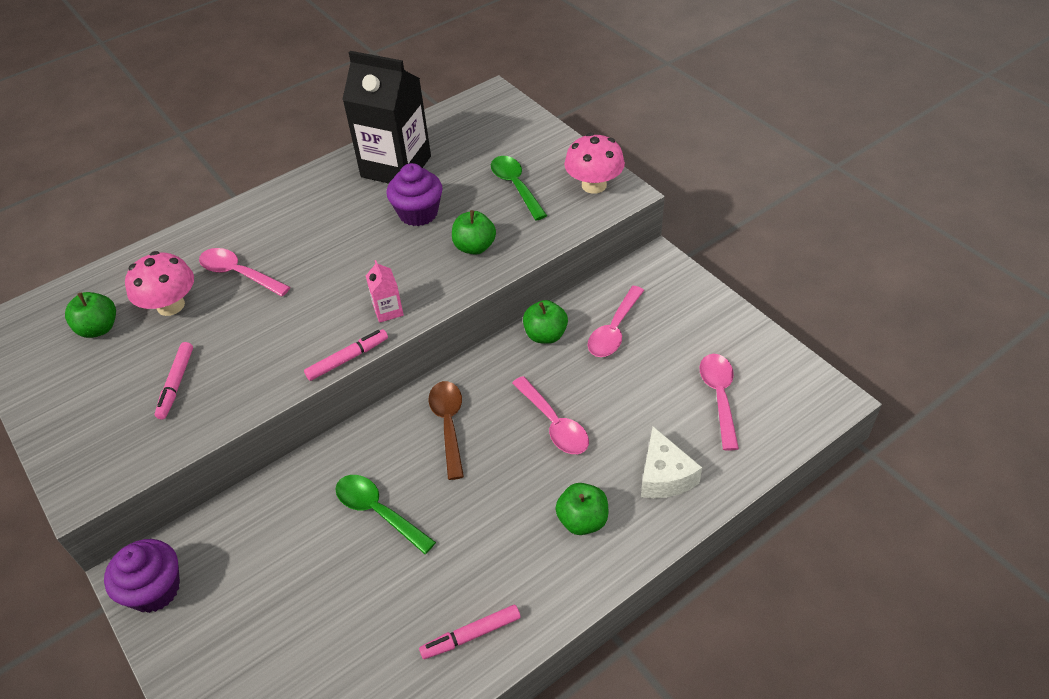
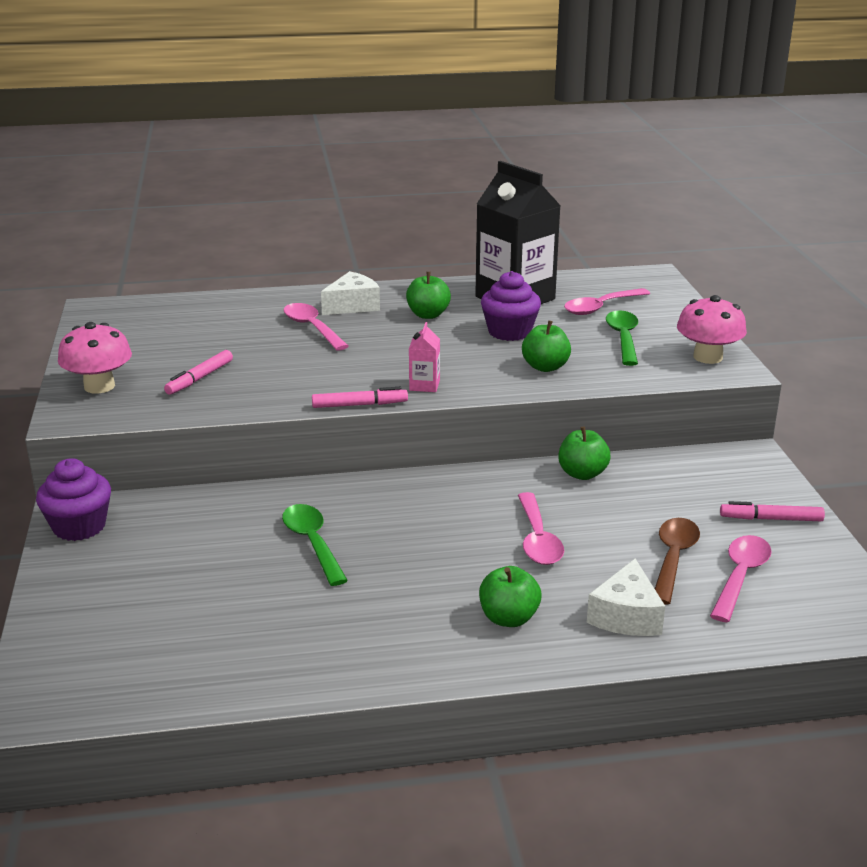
camera: 25 degrees right, 20 degrees down
(99, 328) = (169, 329): green apple -> green apple (428, 315)
(170, 305) = (238, 331): pink mushroom -> pink mushroom (99, 386)
(257, 229) = (353, 306): none -> white cheese
(448, 424) = (430, 506): brown spoon -> brown spoon (673, 558)
(471, 635) = (326, 659): pink marker -> pink marker (771, 519)
(614, 330) = (660, 492): pink spoon -> pink spoon (600, 307)

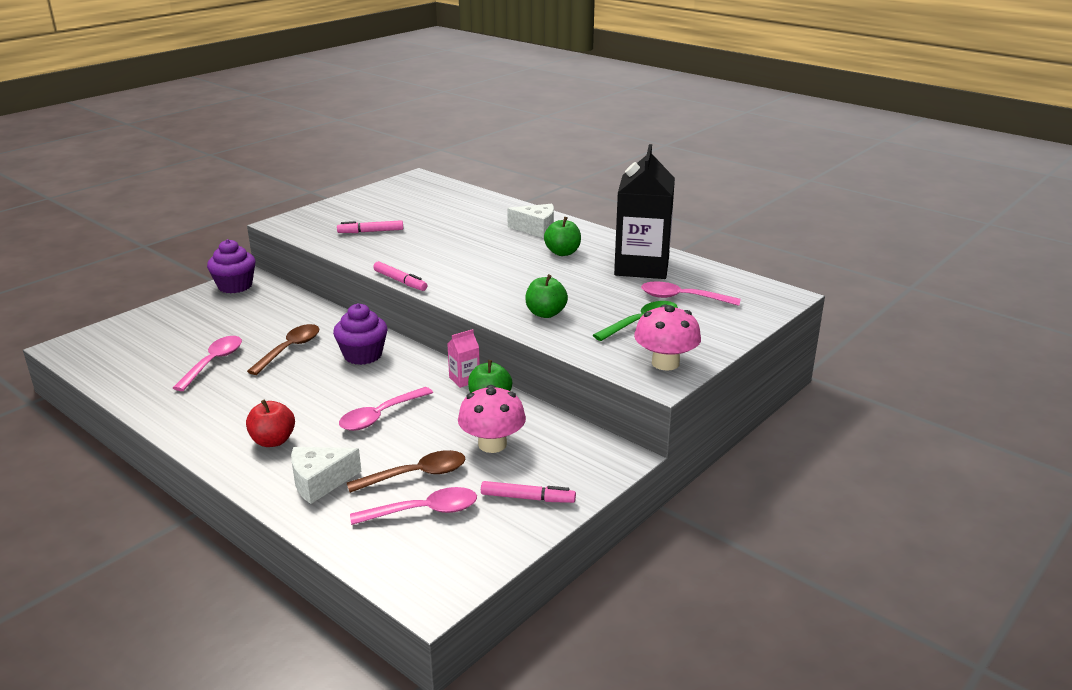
camera: 50 degrees right, 0 degrees up
(99, 386) = (325, 215): pink mushroom -> pink mushroom (492, 444)
(312, 328) = (484, 231): pink spoon -> pink spoon (213, 362)
(312, 543) = (290, 349): green spoon -> brown spoon
(424, 385) = (456, 288): pink carton -> pink carton (464, 379)
(508, 618) = (273, 441): green apple -> red apple
(509, 332) = (582, 284): purple cupcake -> purple cupcake (363, 355)
(771, 519) = (527, 498): pink marker -> pink marker turned 135 degrees clockwise

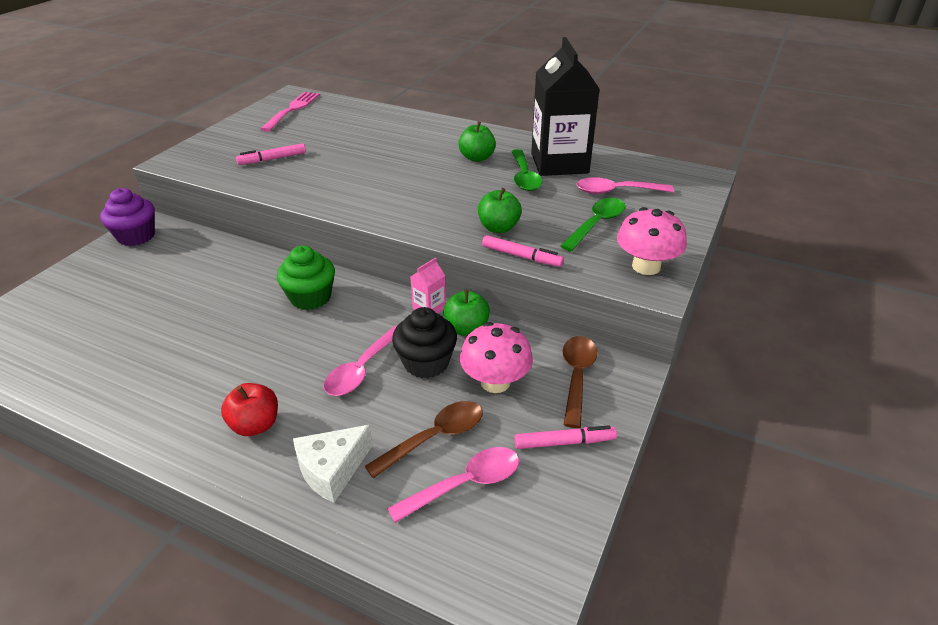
camera: 15 degrees left, 10 degrees up
(213, 362) = (146, 334): pink spoon -> none
(290, 349) = (228, 303): brown spoon -> brown spoon (577, 377)
(363, 355) = (310, 297): purple cupcake -> green cupcake
(400, 281) = (331, 212): pink marker -> pink marker (521, 256)
(410, 191) = (292, 110): none -> pink fork
(438, 420) = (426, 363): none -> black cupcake
(536, 229) = (438, 136): white cheese -> none
(598, 274) = (524, 177): none -> green spoon

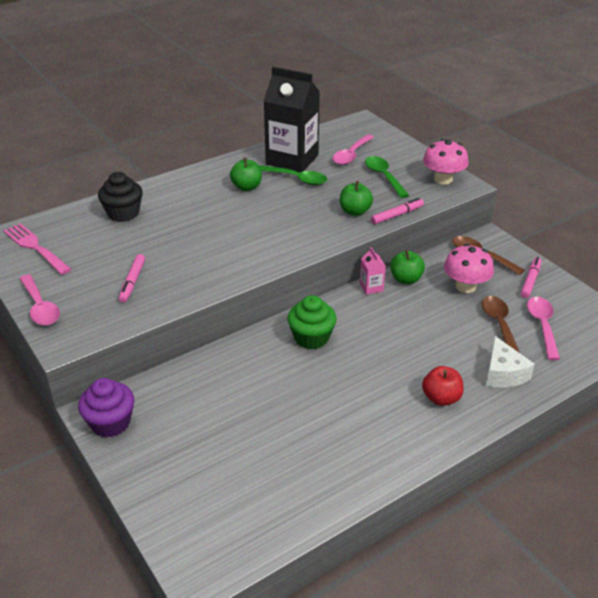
camera: 60 degrees left, 0 degrees up
(362, 369) = (415, 336): pink spoon -> pink spoon (40, 307)
(426, 363) = (428, 307): black cupcake -> black cupcake (123, 213)

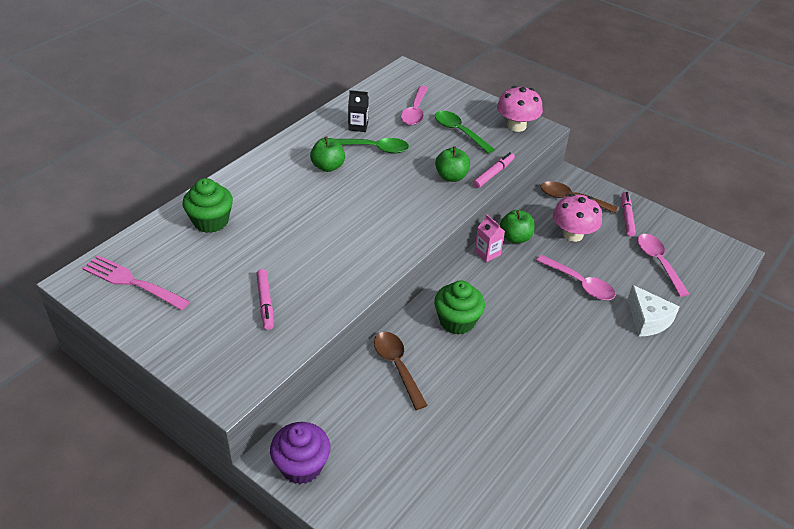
camera: 20 degrees left, 5 degrees up
(40, 307) = (178, 355): pink spoon -> pink spoon (580, 284)
(123, 213) = (211, 221): black cupcake -> green cupcake
(292, 159) = (358, 126): black carton -> black carton, size x0.41
(441, 398) = (606, 358): red apple -> none
(499, 325) = (621, 269): brown spoon -> brown spoon (397, 366)

